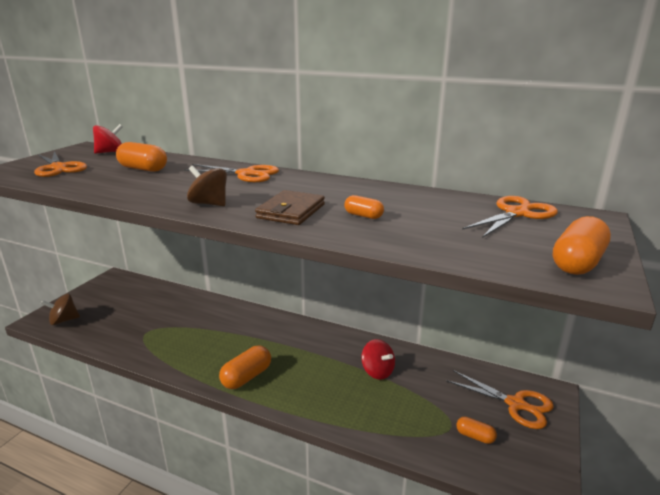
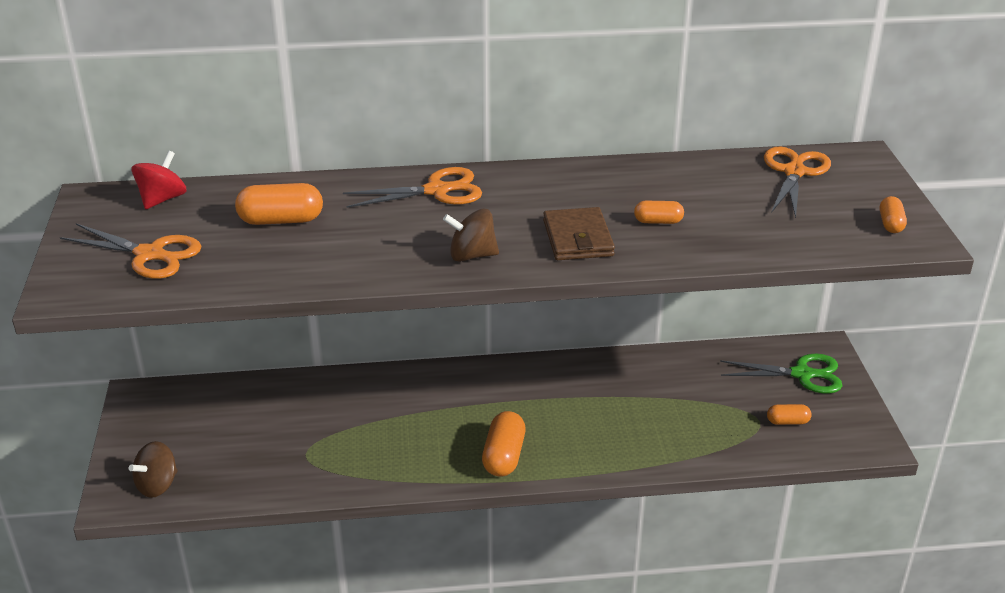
camera: 30 degrees left, 10 degrees up
(377, 371) = (642, 392): red spinning top -> none
(516, 404) = (802, 374): orange scissors -> green scissors
(577, 263) = (890, 224): orange capsule -> orange capsule, size x0.58

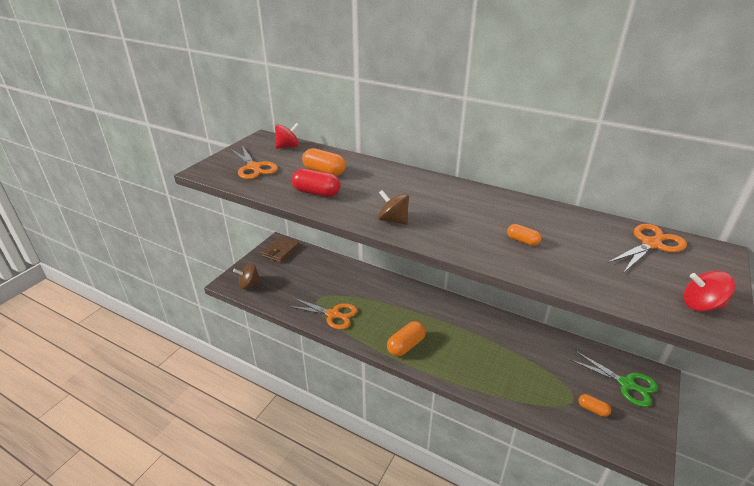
camera: 35 degrees right, 0 degrees up
(312, 257) = (316, 193): none -> red capsule
(437, 191) = (413, 182): orange scissors -> orange scissors (333, 314)
(577, 238) = (462, 232): brown wallet -> brown wallet (280, 251)
(890, 224) = (701, 305): orange capsule -> red spinning top

